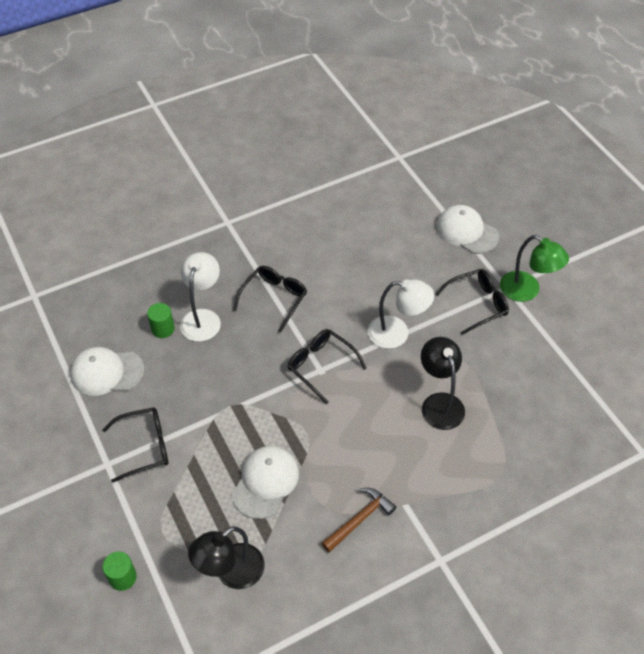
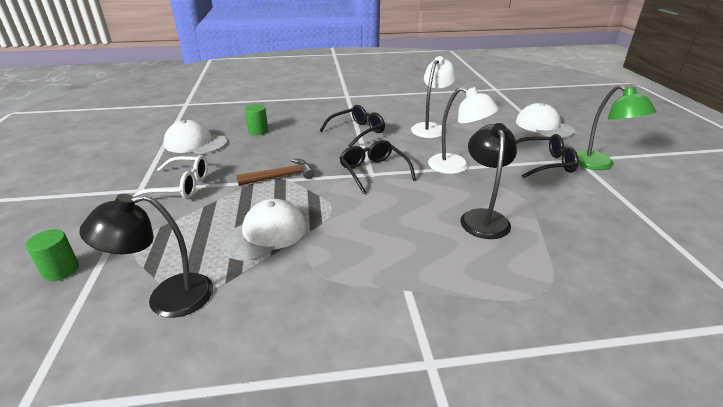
camera: 20 degrees right, 20 degrees down
(145, 447) = (180, 186): black glasses -> white glasses
(203, 318) = (293, 131): white lamp -> white lamp (431, 128)
(359, 519) = (345, 289): brown hammer -> brown hammer (281, 176)

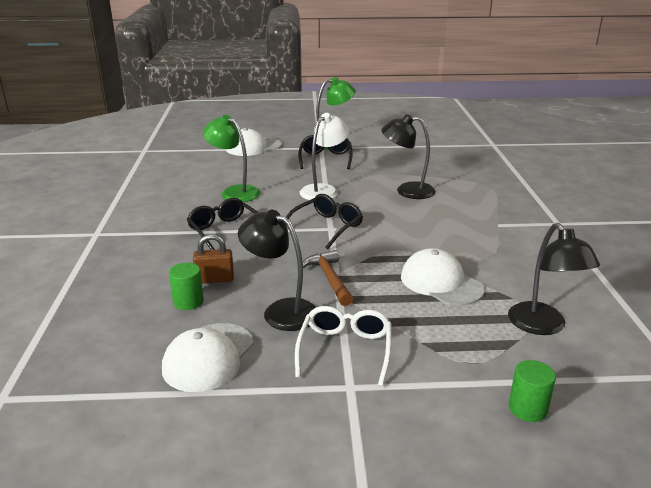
camera: 85 degrees left, 5 degrees down
(238, 160) = (281, 311): none -> black lamp
(285, 135) = (215, 279): none -> brown padlock
(373, 171) = (327, 227): black glasses -> black glasses turned 150 degrees clockwise
(431, 128) = (234, 192): white lamp -> green lamp

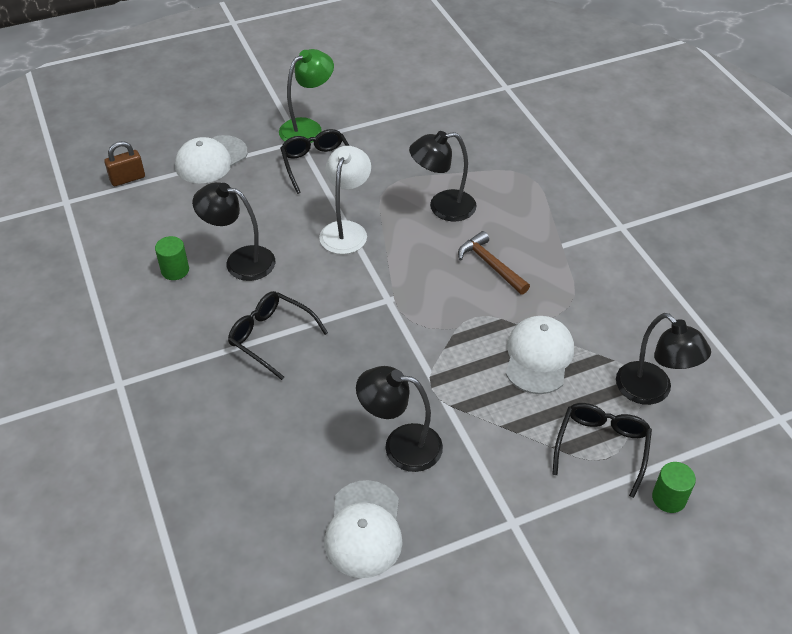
camera: 20 degrees left, 20 degrees up
(188, 302) = (298, 461): green cylinder -> green cylinder (175, 270)
(215, 279) = (306, 419): brown padlock -> brown padlock (127, 179)
(234, 192) = (240, 261): green lamp -> black lamp
(327, 227) = (382, 298): black glasses -> black glasses (601, 448)
(329, 278) = (425, 383): brown hammer -> brown hammer (490, 265)
(345, 350) = (488, 479): white glasses -> none
(441, 283) = (538, 357): white cap -> white cap turned 75 degrees clockwise

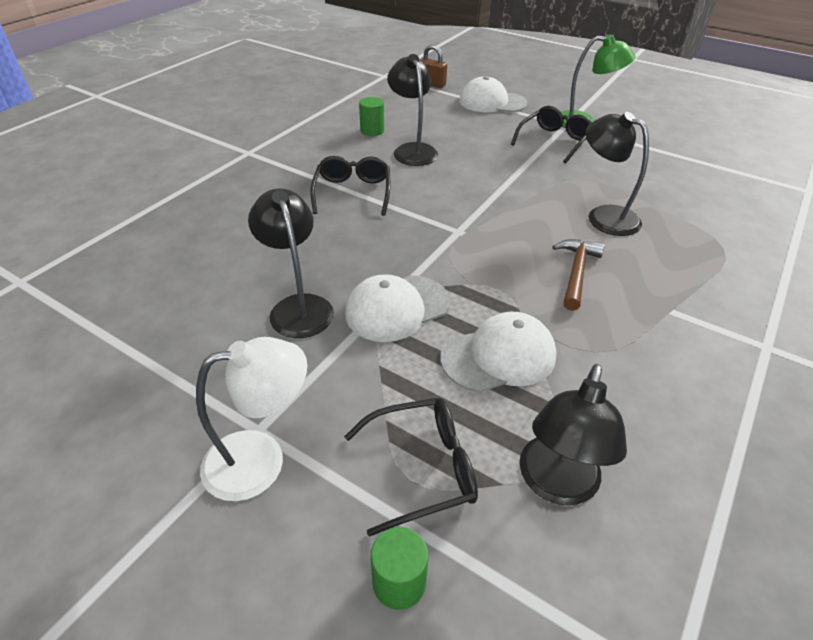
camera: 55 degrees right, 5 degrees down
(346, 230) = (506, 180): white lamp -> white lamp (261, 460)
(364, 529) = (185, 324): white cap -> white cap (397, 308)

